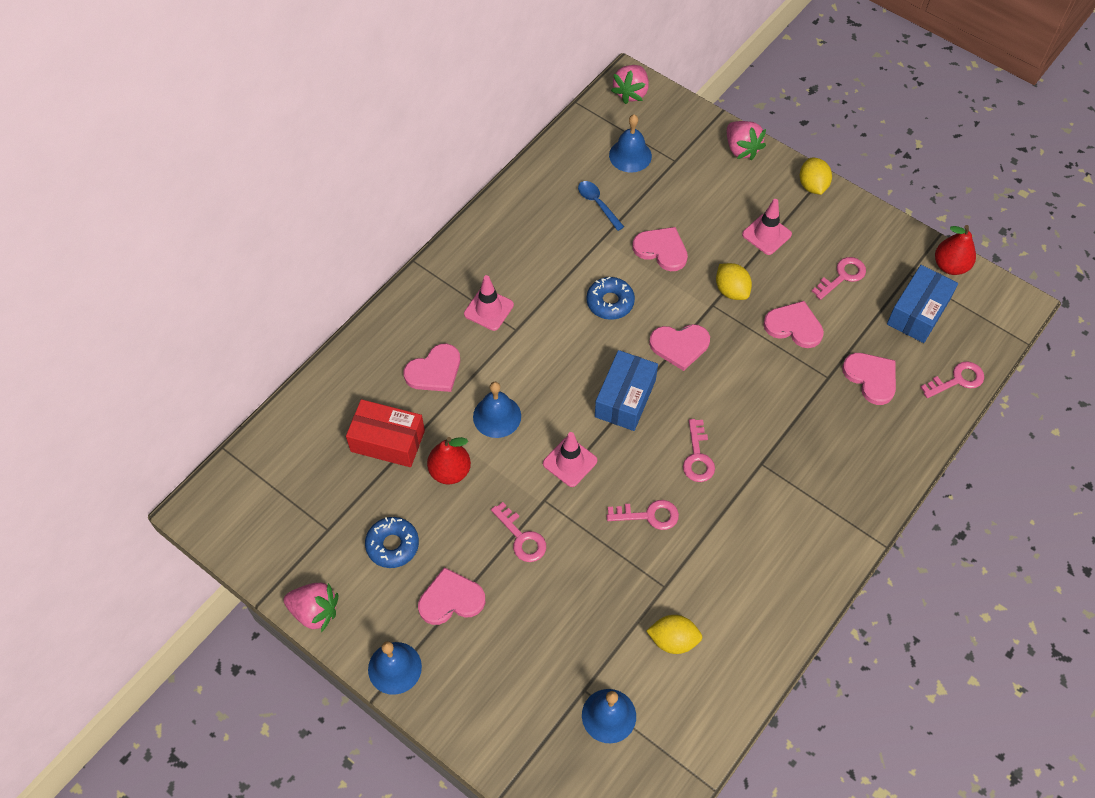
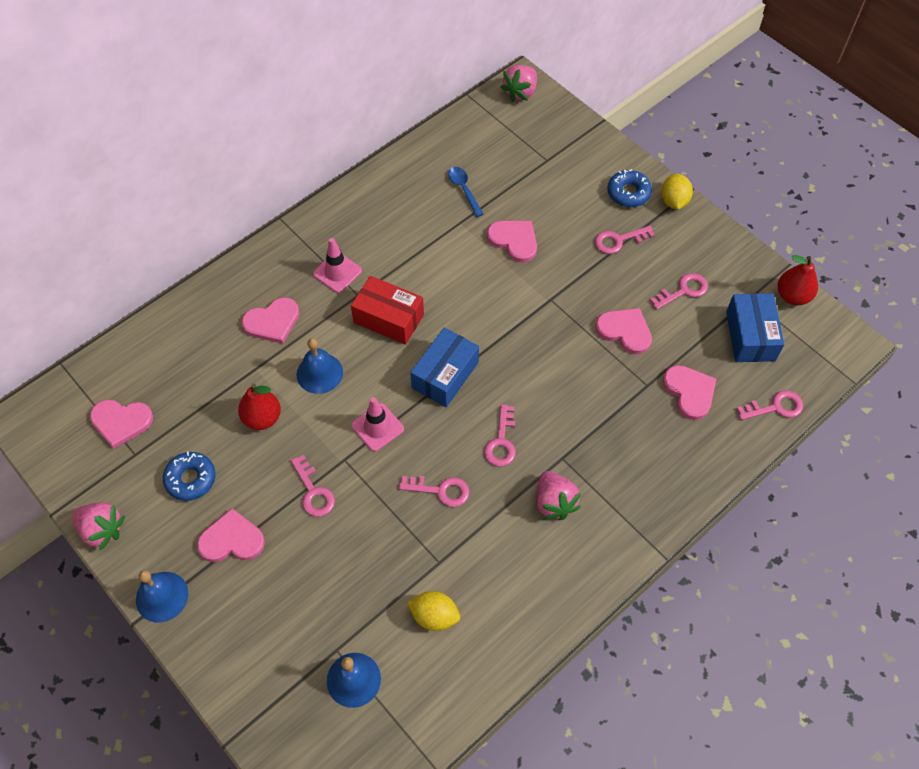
camera: 10 degrees right, 0 degrees up
(387, 441) = (212, 380): red box -> red box (388, 318)
(610, 302) = (453, 282): blue donut -> blue donut (628, 193)
(630, 155) = (505, 149): blue bell -> none
(679, 346) = (509, 333): pink heart -> pink heart (121, 422)
(731, 290) = (572, 288): yellow lemon -> none
(741, 149) = (613, 158): pink strawberry -> pink strawberry (554, 502)
(766, 234) = (618, 240): pink traffic cone -> pink key
(918, 312) = (750, 336): blue box -> blue box turned 45 degrees counterclockwise

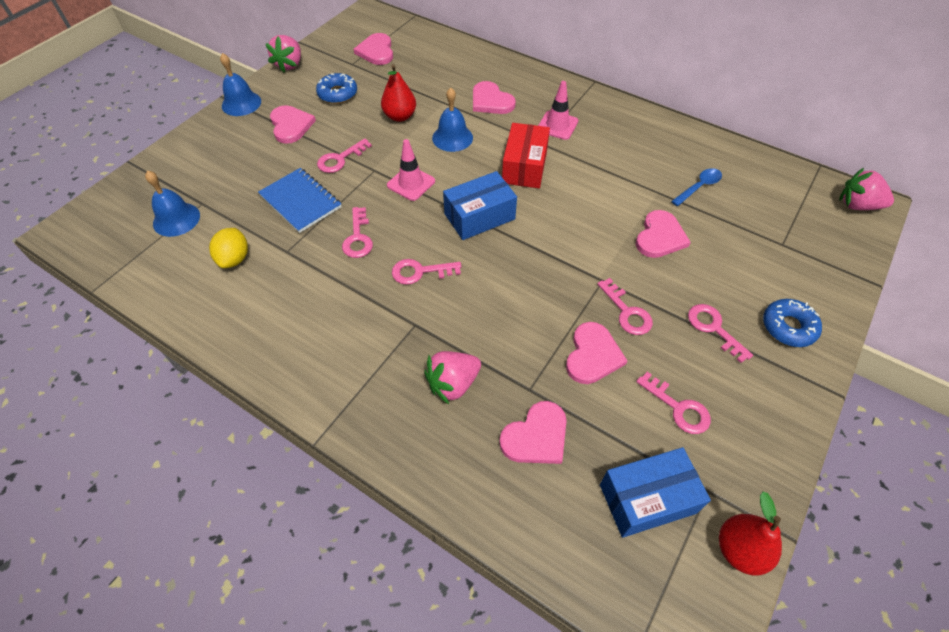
camera: 75 degrees right, 5 degrees down
(368, 541) = (300, 201): none -> blue notebook
(445, 375) = (479, 216): blue box -> blue box turned 45 degrees counterclockwise
(554, 502) = (363, 327): pink strawberry -> pink strawberry (453, 384)
(674, 201) = (807, 377): yellow lemon -> none
(775, 407) = (549, 546): pink key -> pink key (627, 312)

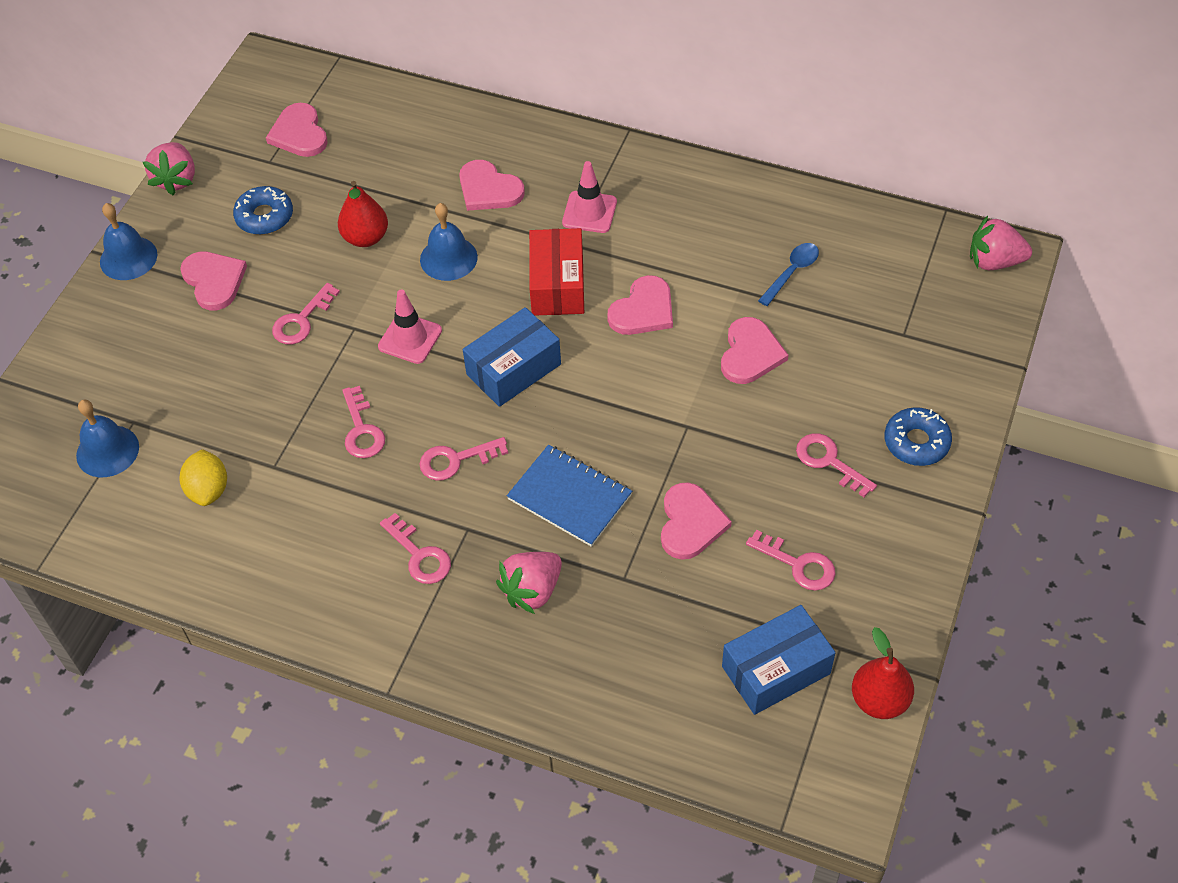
camera: 10 degrees left, 0 degrees up
(300, 201) = (268, 393): blue notebook -> blue notebook (569, 497)
(536, 436) = (642, 630): pink heart -> pink heart (643, 310)
(627, 312) = (723, 461): pink key -> pink key (419, 555)

